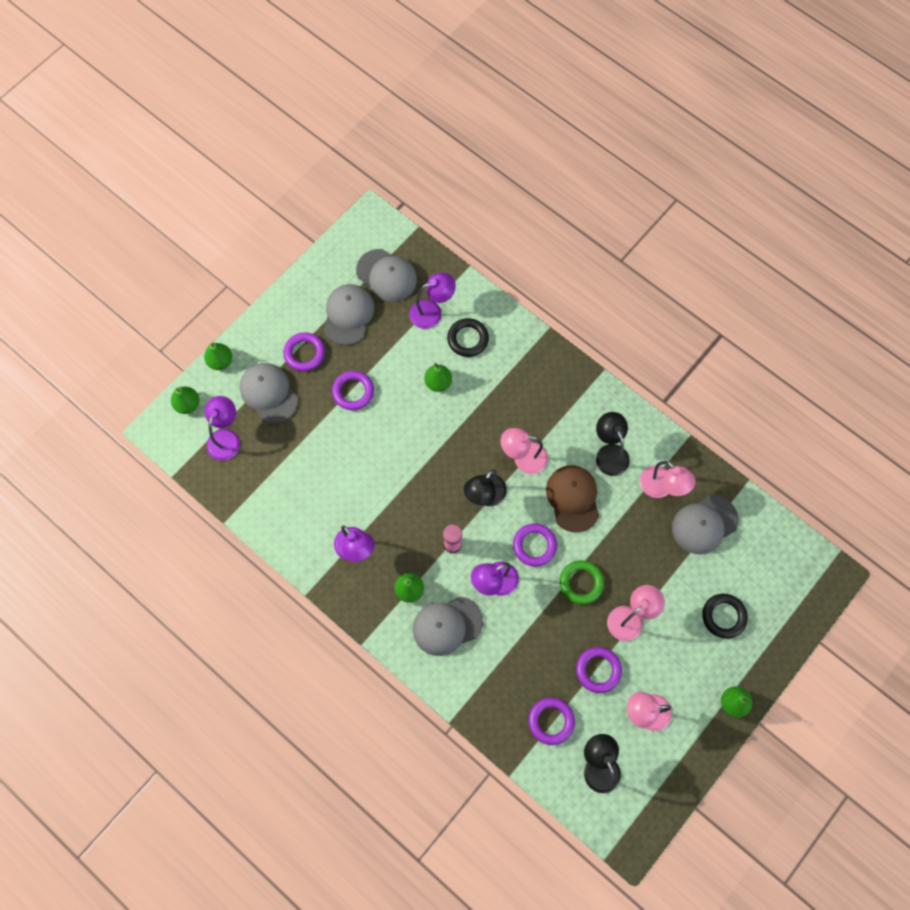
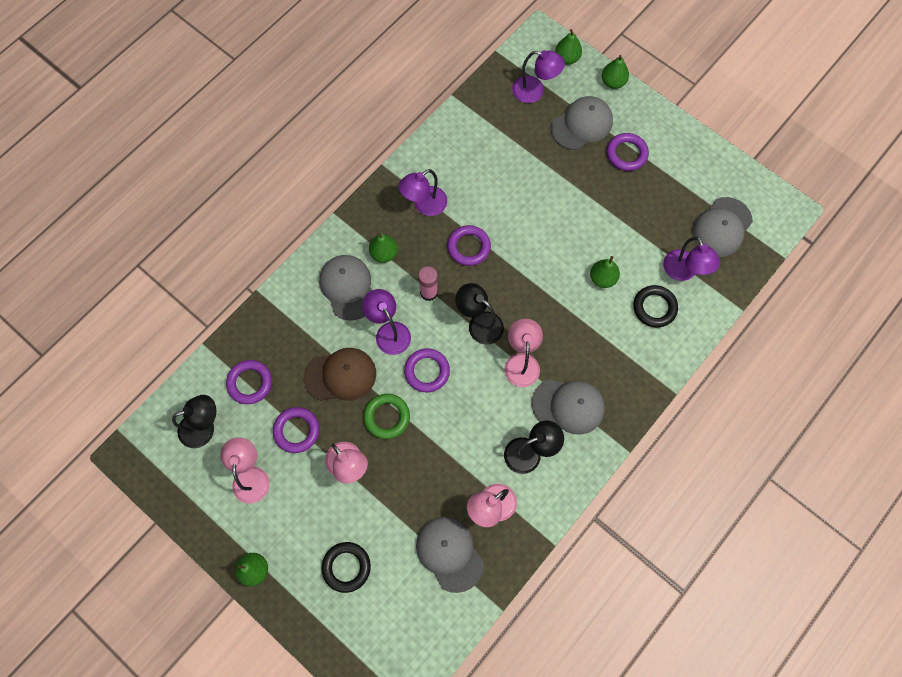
camera: 90 degrees right, 0 degrees up
(348, 315) = (672, 192): grey cap -> grey cap (568, 406)
(353, 392) = (587, 199): purple ring -> purple ring (469, 247)
(573, 498) = (478, 412): brown cap -> brown cap (340, 375)

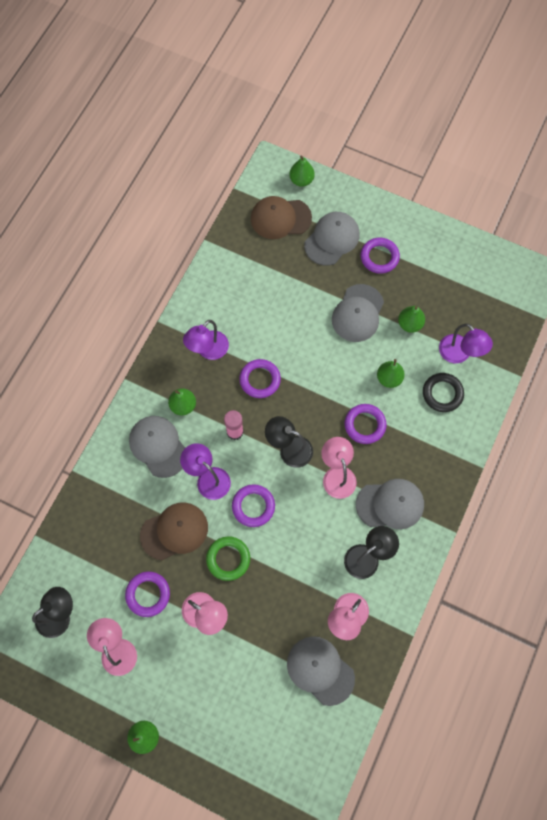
camera: 15 degrees left, 0 degrees up
(250, 383) = (91, 561): purple ring -> purple ring (365, 425)
(346, 567) = (229, 709): black ring -> none
(535, 91) = (280, 218): purple lamp -> brown cap
(613, 82) = (349, 193): green pear -> green pear (409, 324)
(722, 227) = (482, 304): grey cap -> grey cap (358, 313)

